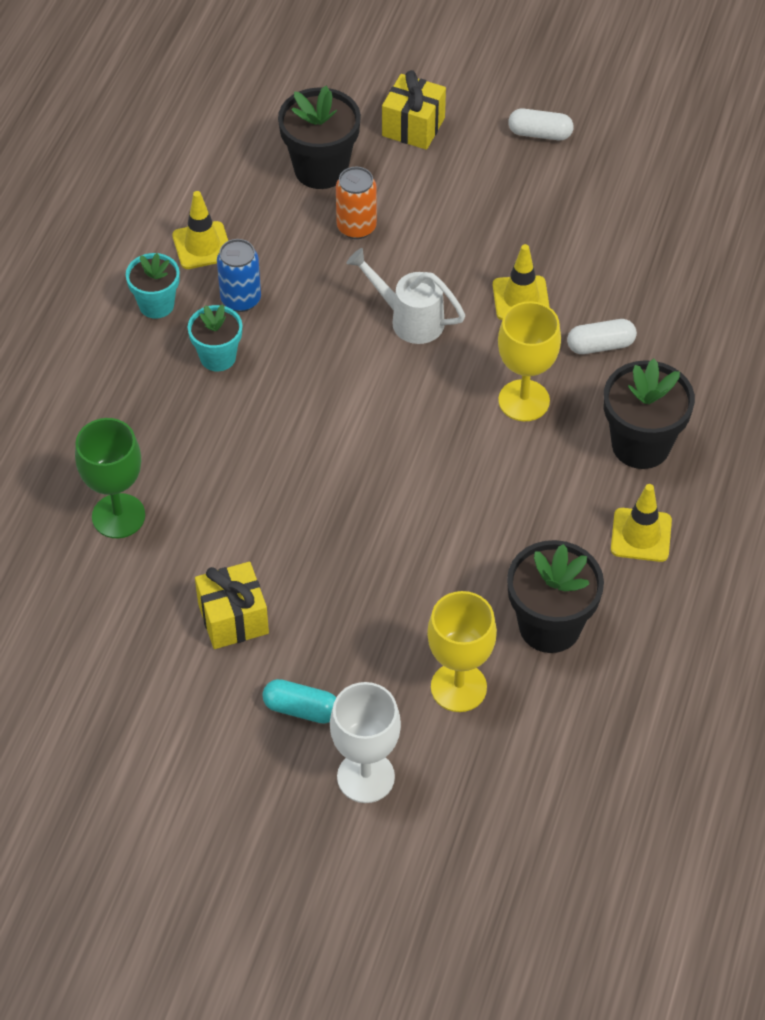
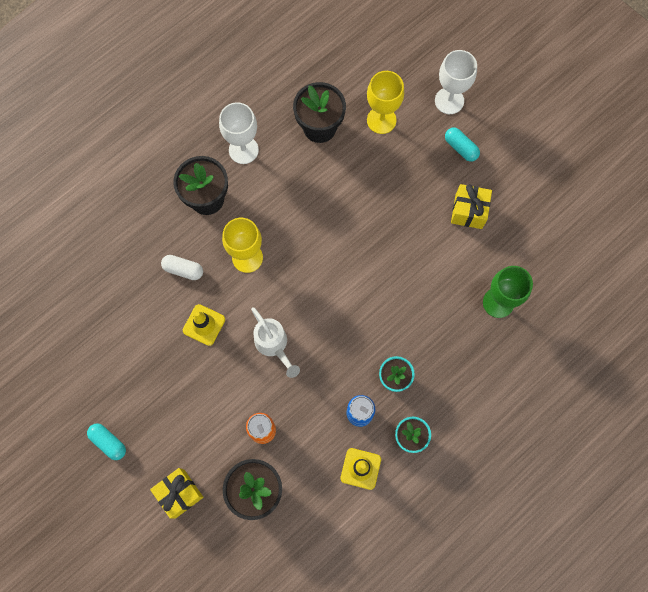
camera: 150 degrees left, 20 degrees up
(540, 134) = (108, 442): white capsule -> turquoise capsule
(641, 535) = (243, 150): yellow traffic cone -> white goblet

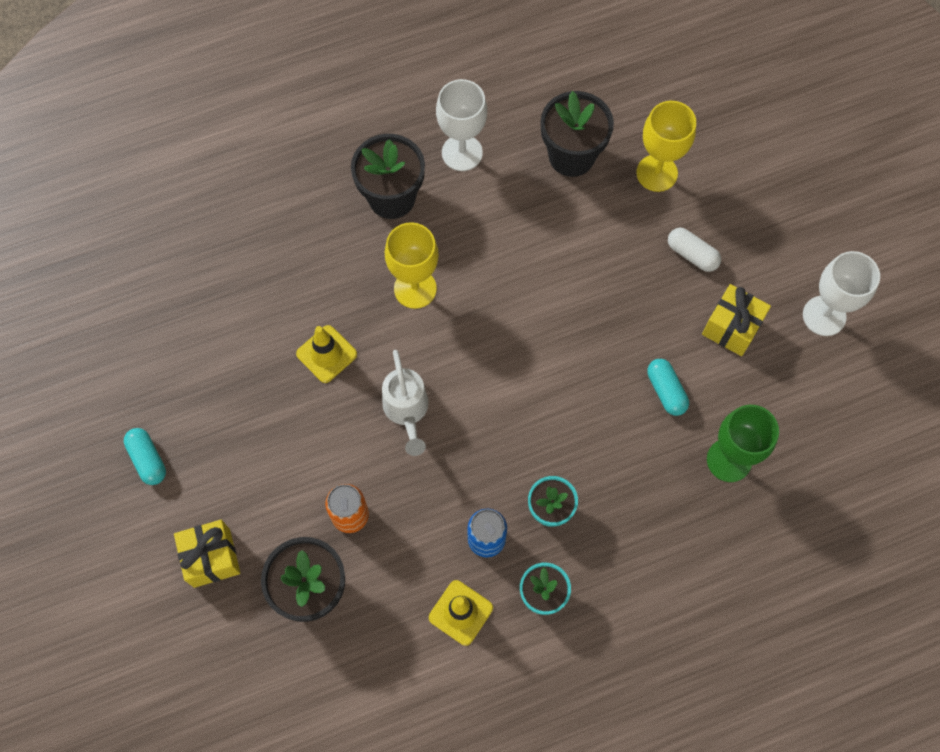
camera: 20 degrees right, 5 degrees down
(183, 270) = (327, 276): white capsule -> white capsule (692, 254)
(449, 101) = (757, 177): white goblet -> white goblet (824, 316)
(460, 148) = (751, 242): turquoise capsule -> turquoise capsule (666, 391)

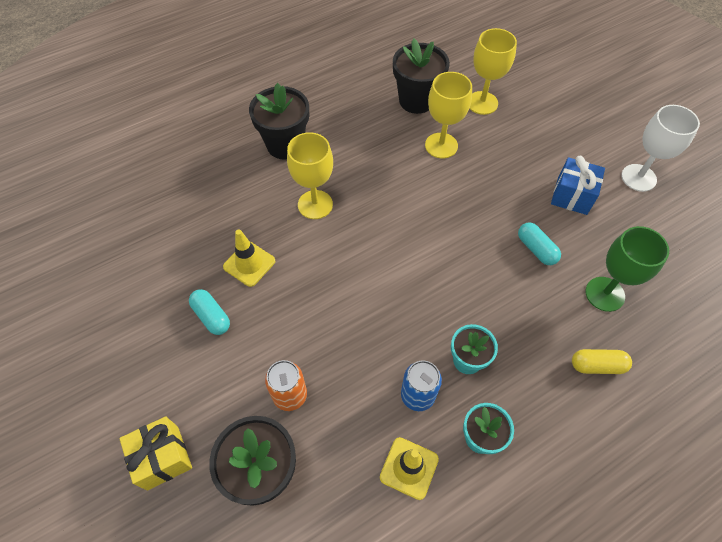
camera: 10 degrees left, 10 degrees down
(148, 459) = (96, 376): turquoise capsule -> turquoise capsule (211, 316)
(407, 412) = (325, 298): white watering can -> none
(462, 153) = (334, 109): white goblet -> none
(587, 229) = (441, 145): none -> yellow goblet
(692, 254) = (525, 151): white capsule -> none
(692, 541) = (597, 365): none -> yellow capsule
(731, 328) = (572, 196): yellow gift -> blue gift

